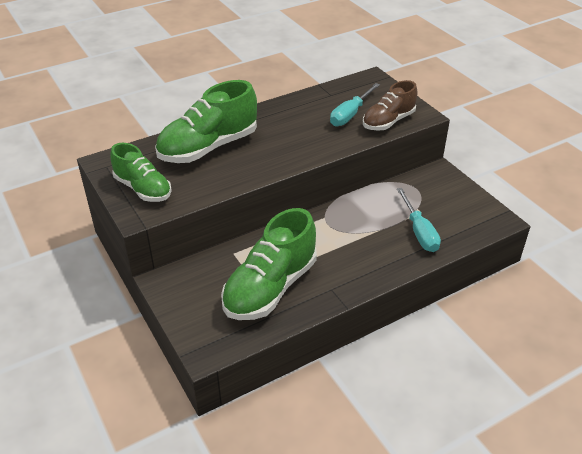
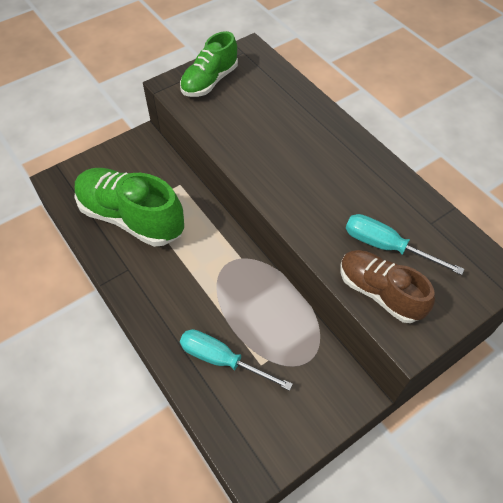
camera: 85 degrees right, 15 degrees up
(208, 147) = (285, 118): green shoe -> none
(419, 232) = (222, 360): turquoise screwdriver -> turquoise screwdriver turned 45 degrees clockwise

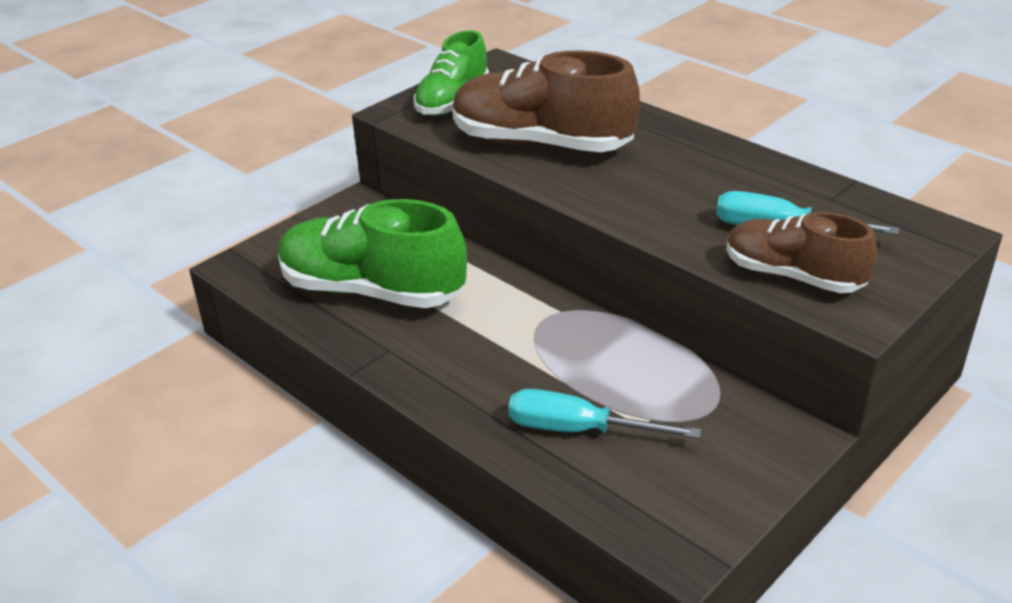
camera: 10 degrees left, 20 degrees down
(255, 133) = (541, 144): none -> brown shoe

